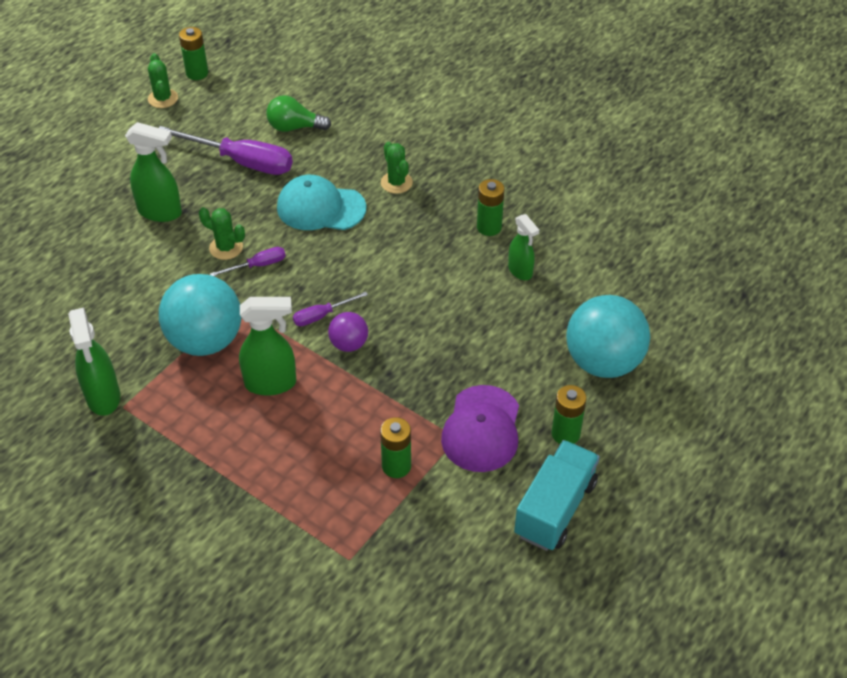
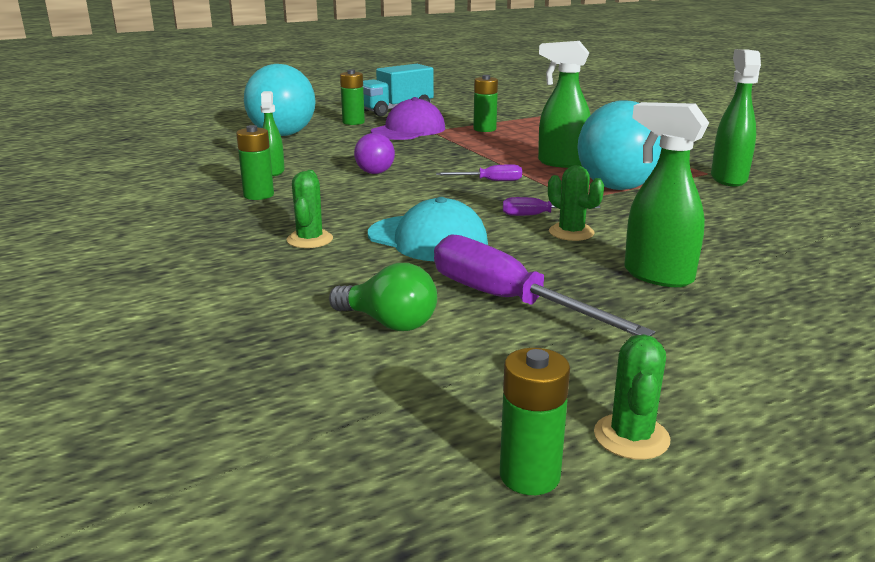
camera: 155 degrees left, 25 degrees down
(349, 344) = (476, 167): purple ball -> purple ball (375, 173)

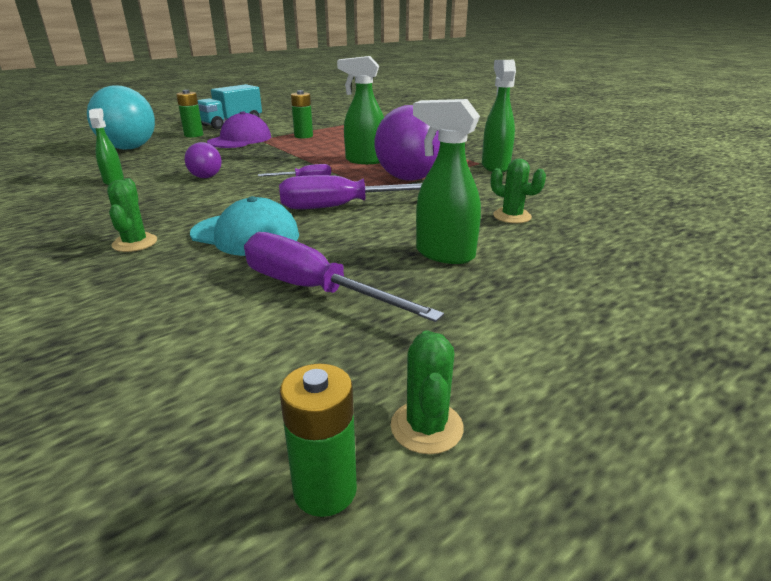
camera: 10 degrees left, 5 degrees up
(258, 195) = (94, 203): green battery -> none
(389, 323) = (198, 323): green light bulb -> none
(538, 215) = (344, 206): purple screwdriver -> purple screwdriver, size x2.04
(571, 232) = (371, 220): green cactus -> green cactus (512, 216)
(617, 187) = (409, 178): turquoise ball -> purple ball

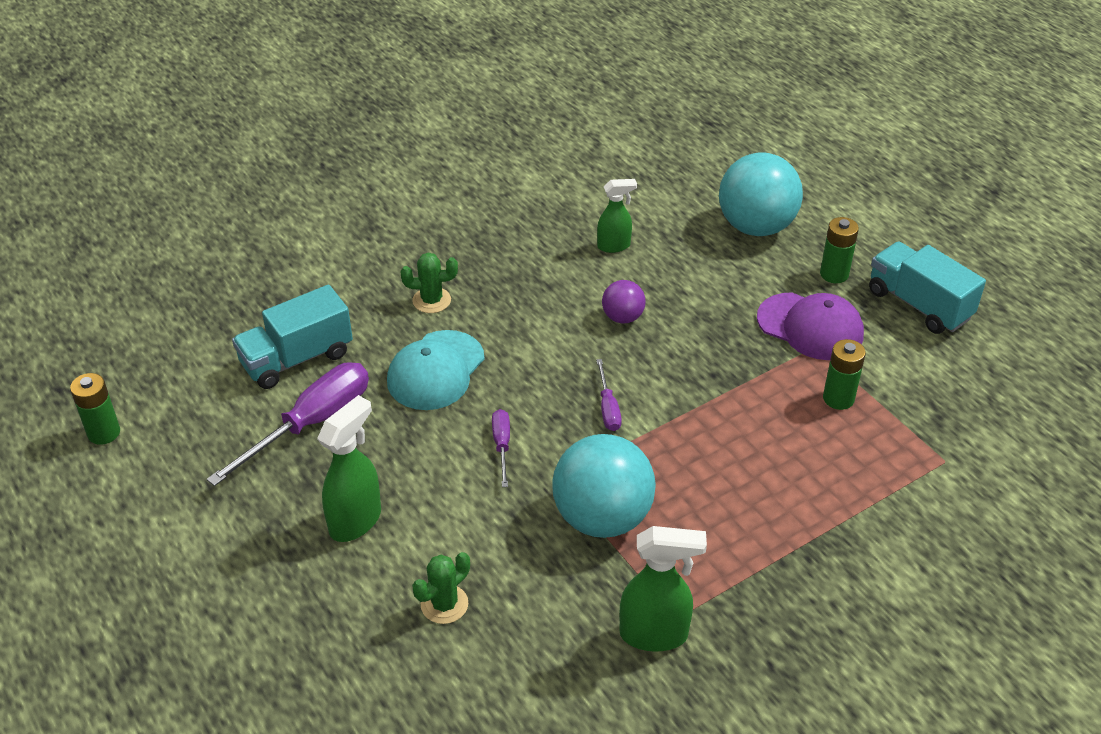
camera: 95 degrees right, 15 degrees up
(196, 311) = (296, 358): none -> turquoise truck
(344, 206) = (502, 446): purple screwdriver -> purple screwdriver, size x0.49
(364, 160) = (691, 472): green spray bottle -> none
(409, 178) = (602, 517): purple ball -> turquoise ball
(426, 427) = (130, 478): green cactus -> none

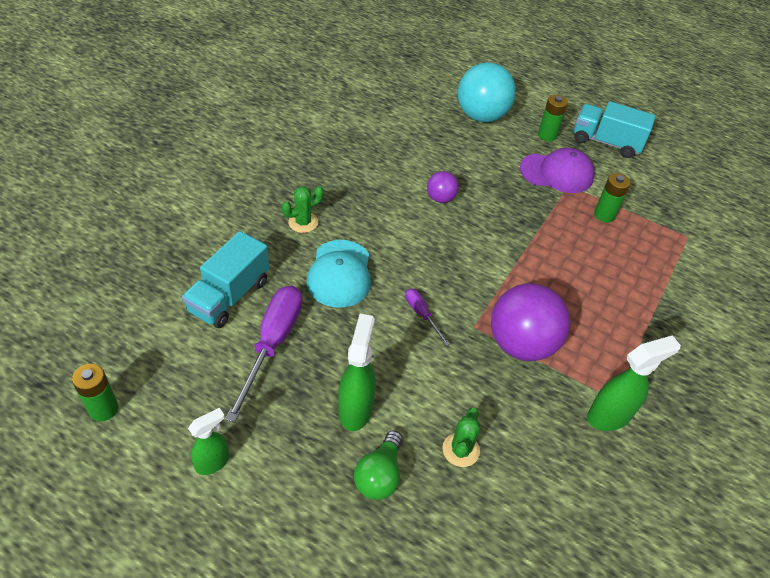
camera: 30 degrees left, 5 degrees up
(336, 596) = (379, 475): none -> green light bulb
(602, 517) = (521, 344): turquoise ball -> purple ball
(608, 408) = (473, 264): purple screwdriver -> none
(614, 246) = (402, 151): green spray bottle -> green spray bottle (213, 462)

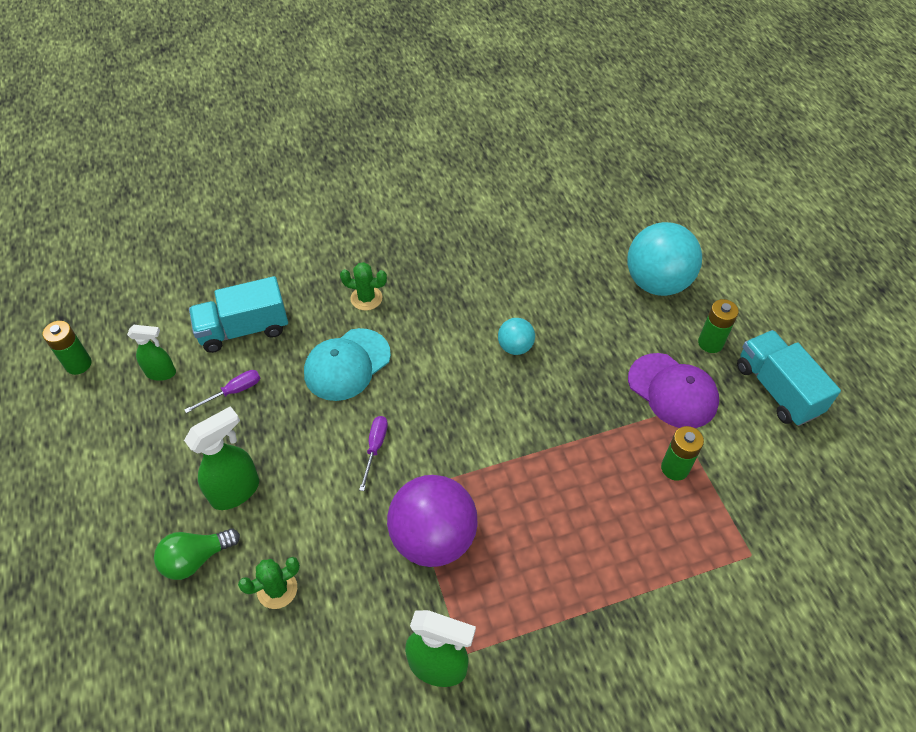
camera: 45 degrees right, 5 degrees up
(213, 462) = (101, 457): green spray bottle -> green spray bottle (161, 373)
(272, 344) = (233, 392): purple screwdriver -> purple screwdriver, size x0.49
(440, 198) = (515, 347): purple ball -> turquoise ball

